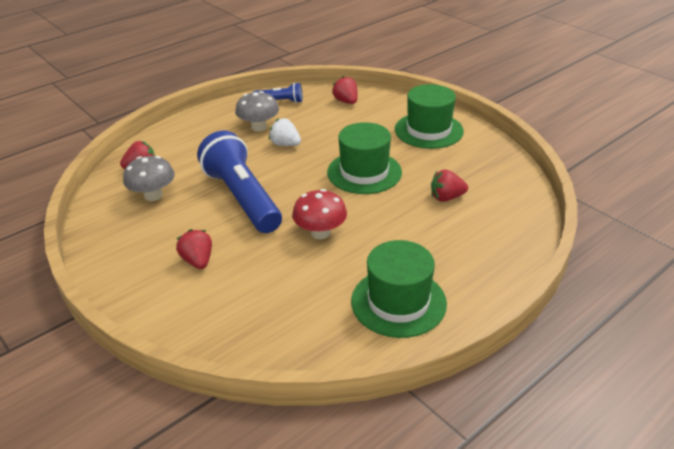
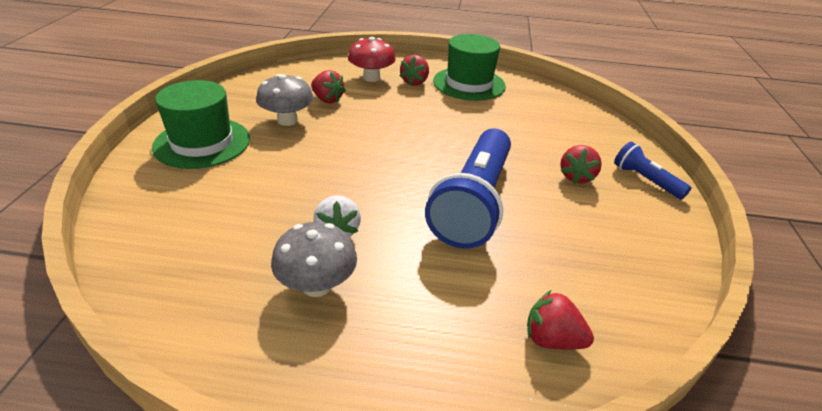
camera: 135 degrees left, 0 degrees up
(153, 195) = (568, 275): grey mushroom -> grey mushroom (287, 120)
(280, 101) = (206, 314): blue flashlight -> blue flashlight (645, 180)
(320, 232) = (452, 136): red mushroom -> red mushroom (371, 78)
(346, 101) = (157, 237): red strawberry -> red strawberry (414, 82)
(364, 172) = (335, 150): green hat -> none

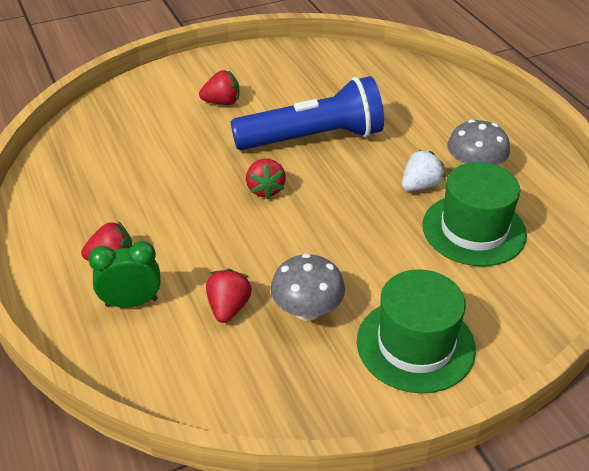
camera: 120 degrees left, 5 degrees up
(371, 78) = (131, 302): red mushroom -> green clock
(469, 84) = (79, 215): green hat -> green hat (473, 230)
(552, 339) = (403, 78): red strawberry -> red strawberry (265, 189)
(645, 180) = (193, 72): blue flashlight -> none

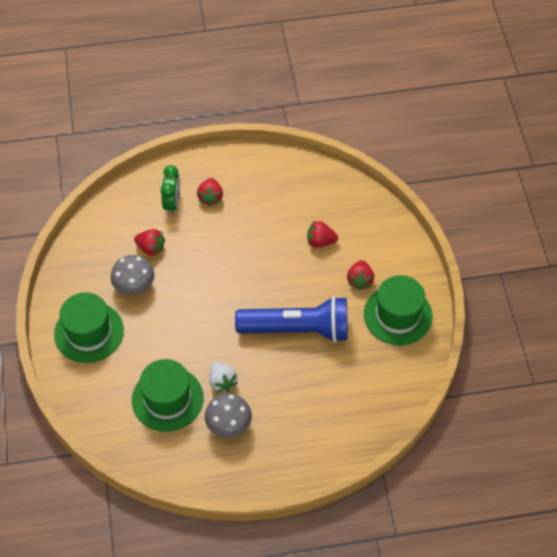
camera: 105 degrees right, 15 degrees up
(261, 71) = (398, 315): none -> green hat
(265, 189) = (248, 287): red strawberry -> red strawberry (320, 241)
(312, 138) = (297, 329): blue flashlight -> blue flashlight turned 90 degrees counterclockwise

